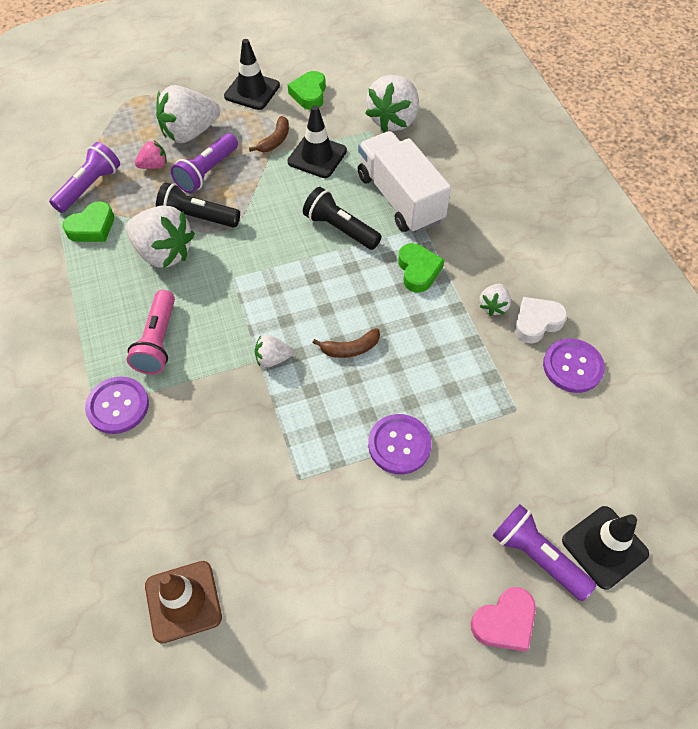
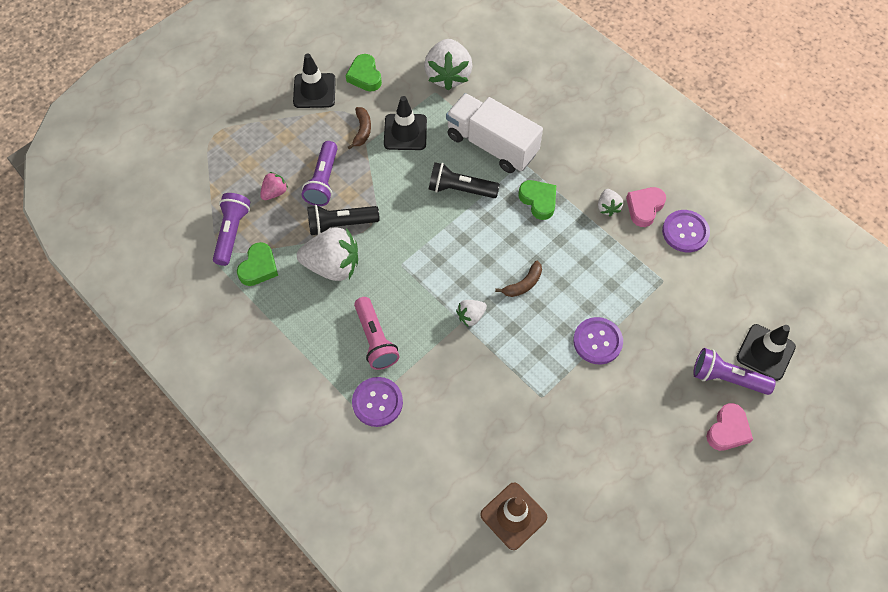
camera: 25 degrees left, 5 degrees up
(190, 133) = (285, 150): white strawberry -> none
(536, 322) = (644, 208): white heart -> pink heart

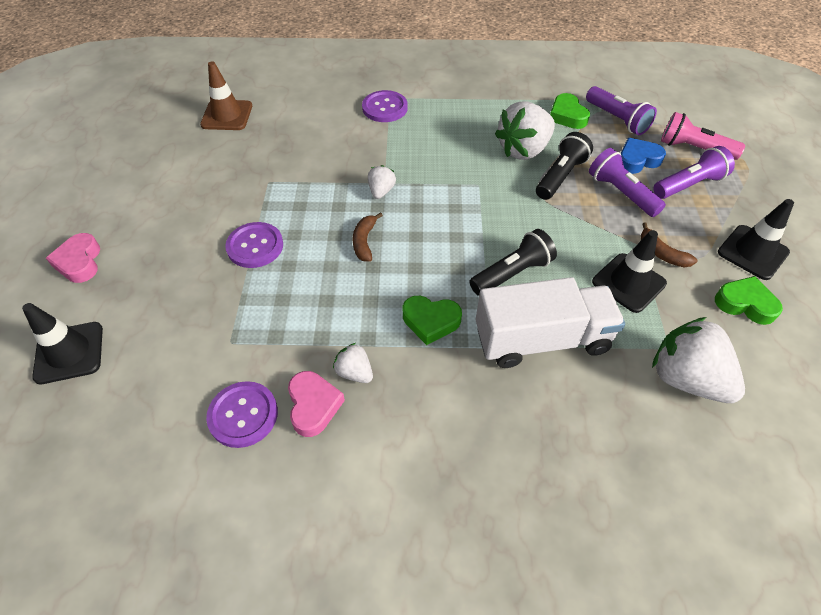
camera: 135 degrees right, 10 degrees down
(274, 192) = (637, 160): pink strawberry -> blue heart
(375, 339) = (431, 134): pink flashlight -> pink flashlight (694, 149)
(727, 378) = (102, 301): purple flashlight -> purple flashlight (688, 185)

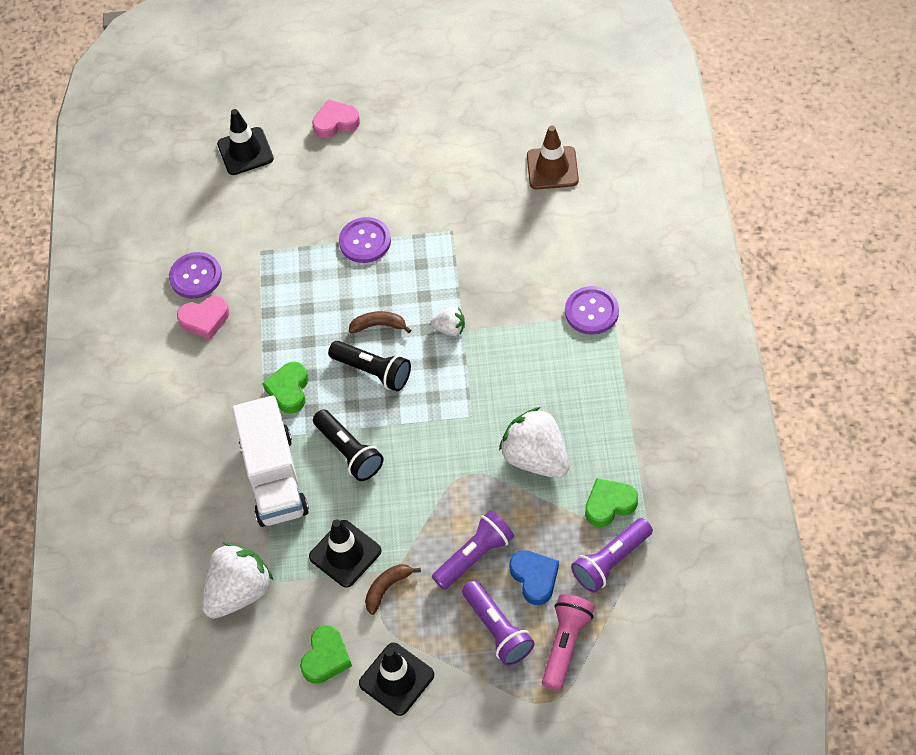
camera: 90 degrees right, 5 degrees up
(354, 372) = (235, 342): white strawberry -> none
(560, 176) = (495, 495): black flashlight -> black flashlight (373, 371)

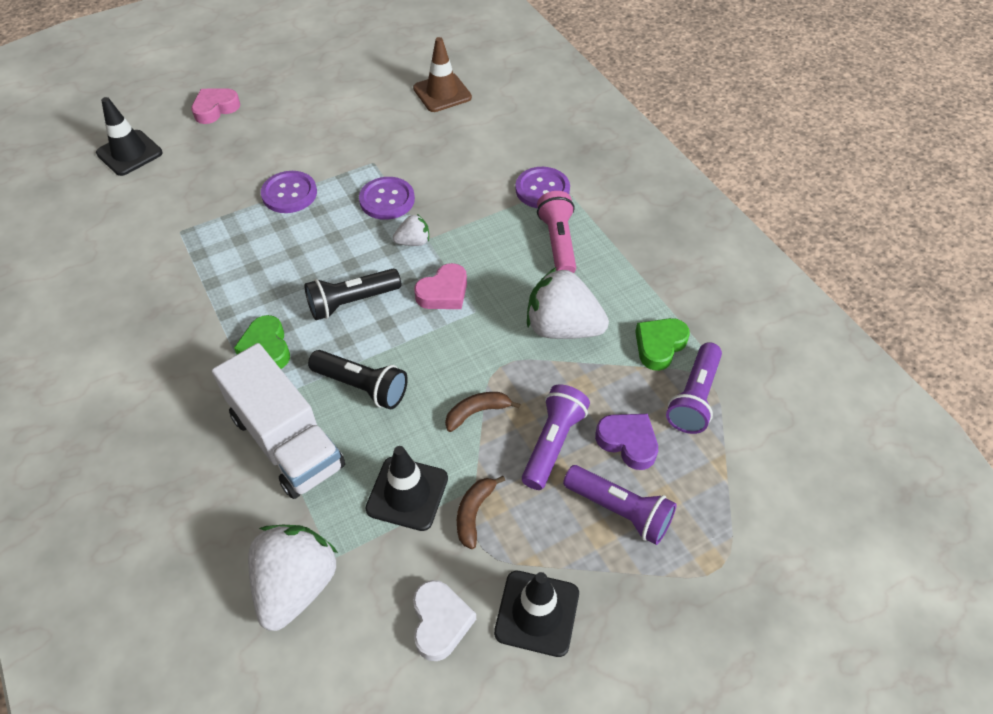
camera: 30 degrees left, 5 degrees down
(196, 276) = (114, 273): purple button -> purple button (387, 200)
(205, 319) = (140, 310): pink heart -> pink heart (443, 292)
(326, 658) = (440, 622): green heart -> white heart
(373, 371) = (352, 302): black flashlight -> black flashlight turned 150 degrees clockwise
(379, 325) = (338, 260): brown banana -> brown banana (477, 412)
(534, 578) = (628, 442): blue heart -> purple heart
(565, 644) = (700, 498): pink flashlight -> pink flashlight (558, 243)

